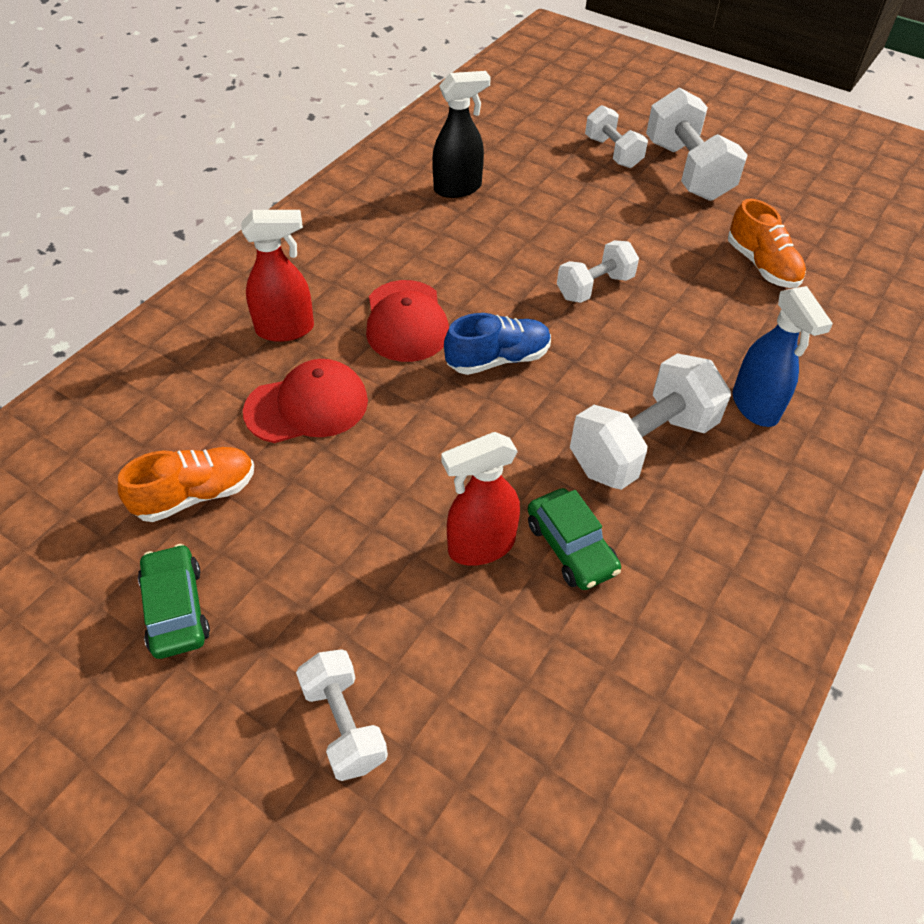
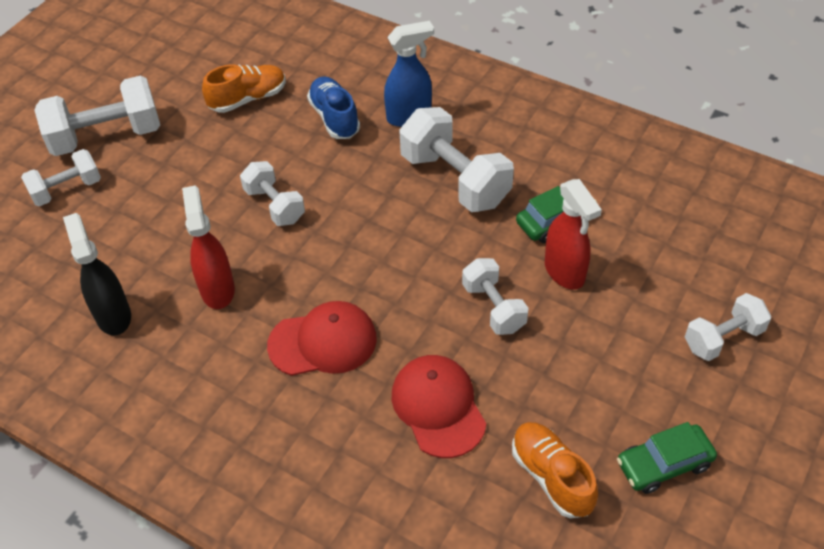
camera: 90 degrees left, 0 degrees up
(286, 329) = (337, 442): red spray bottle -> red spray bottle (217, 289)
(432, 465) = (493, 308): none -> white dumbbell
(498, 359) = (369, 270): blue shoe -> blue shoe (334, 118)

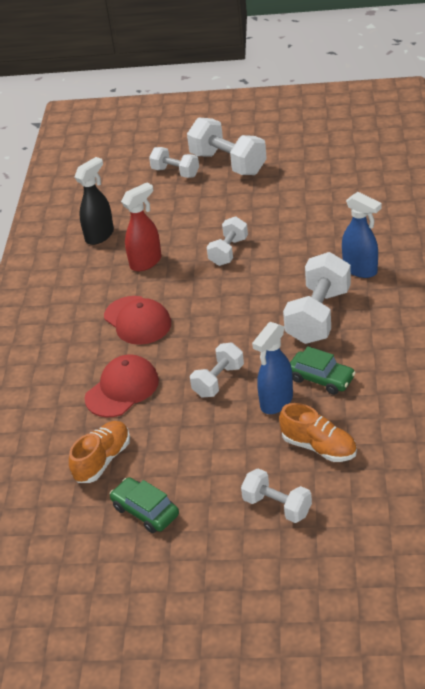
camera: 65 degrees right, 10 degrees down
(248, 99) = (310, 197): orange shoe -> orange shoe (319, 447)
(334, 118) = (327, 239): blue shoe -> none
(565, 272) = (276, 402): red spray bottle -> blue spray bottle

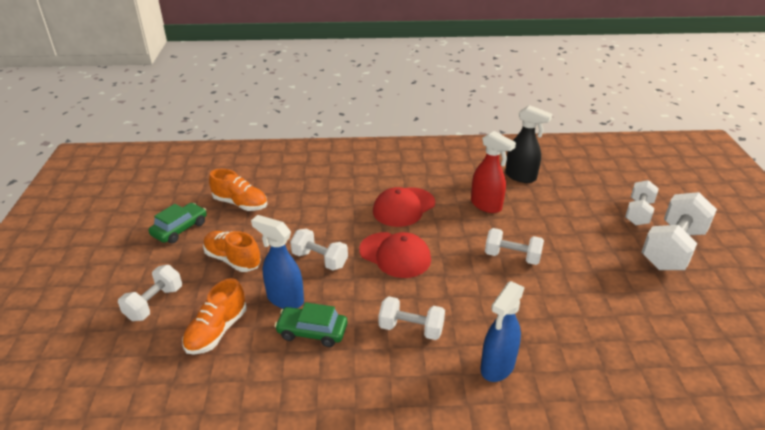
camera: 80 degrees right, 5 degrees down
(122, 389) = (318, 206): red cap -> red cap (395, 255)
(210, 451) = (233, 260): none -> orange shoe
(318, 316) = (411, 329): white dumbbell -> white dumbbell, size x0.60
(321, 378) = (312, 332): green car -> green car turned 75 degrees clockwise

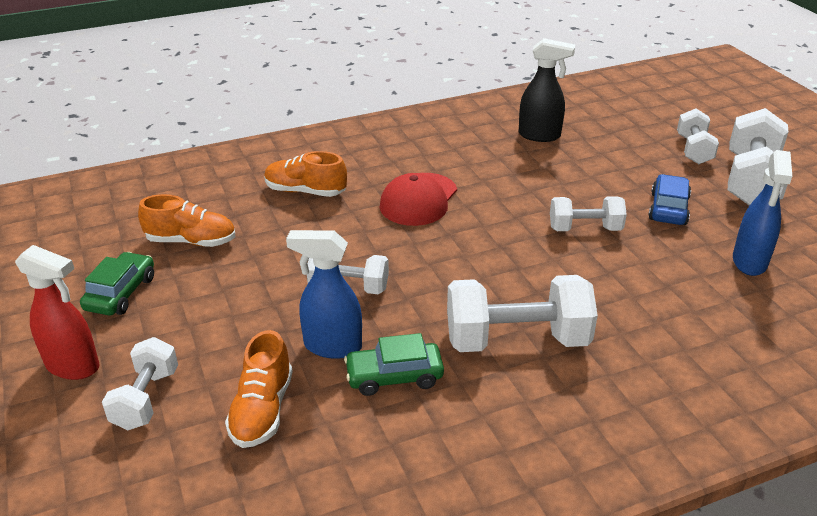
camera: 20 degrees left, 0 degrees up
(233, 260) = (226, 315): orange shoe -> orange shoe (305, 191)
(395, 255) = (443, 259): red cap -> none
(411, 329) = (517, 340): white dumbbell -> white dumbbell, size x1.67
(486, 205) = (519, 177): red spray bottle -> red spray bottle (73, 366)
(497, 367) = (642, 356): blue spray bottle -> blue spray bottle (749, 262)
(588, 256) = (668, 209): none -> blue car

